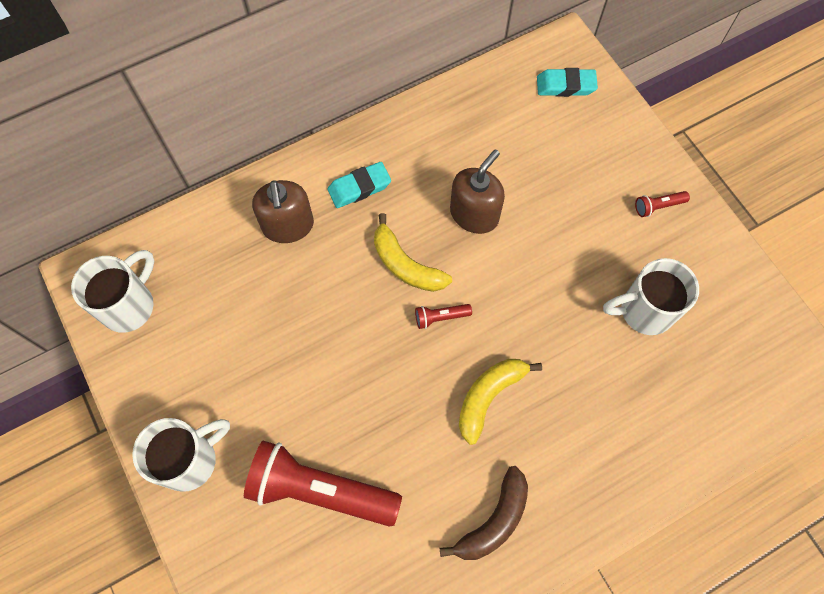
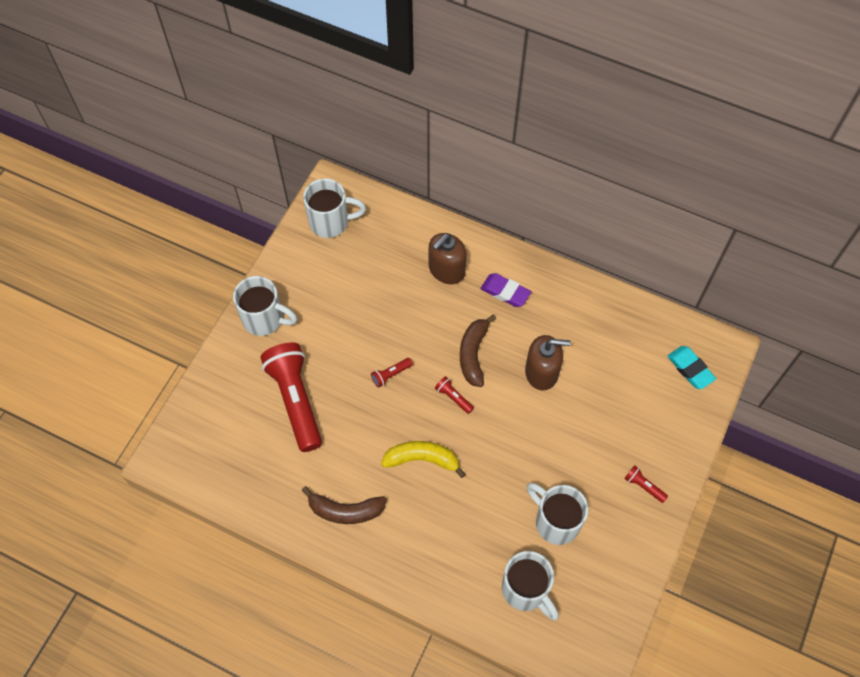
camera: 55 degrees right, 5 degrees down
(359, 187) = (505, 292): turquoise eraser -> purple eraser
(367, 364) = (391, 374): none -> red flashlight
(406, 265) = (473, 354): yellow banana -> brown banana
(700, 389) = (525, 590): none -> white mug

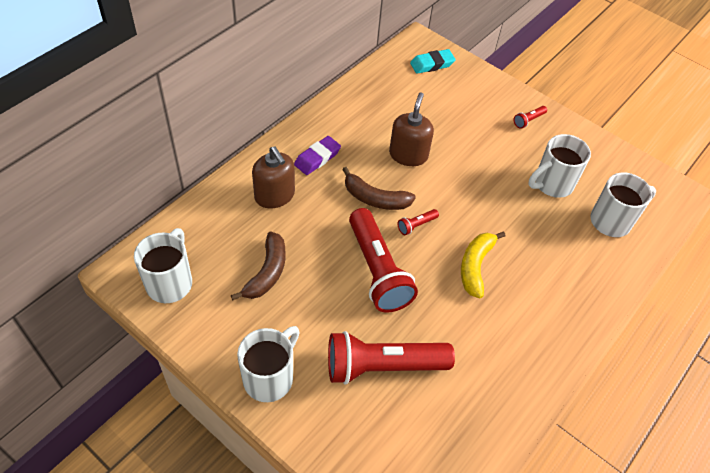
camera: 80 degrees left, 10 degrees down
(345, 511) = (519, 346): brown banana -> brown banana (267, 272)
(391, 374) = (377, 270): red flashlight -> red flashlight, size x2.47

